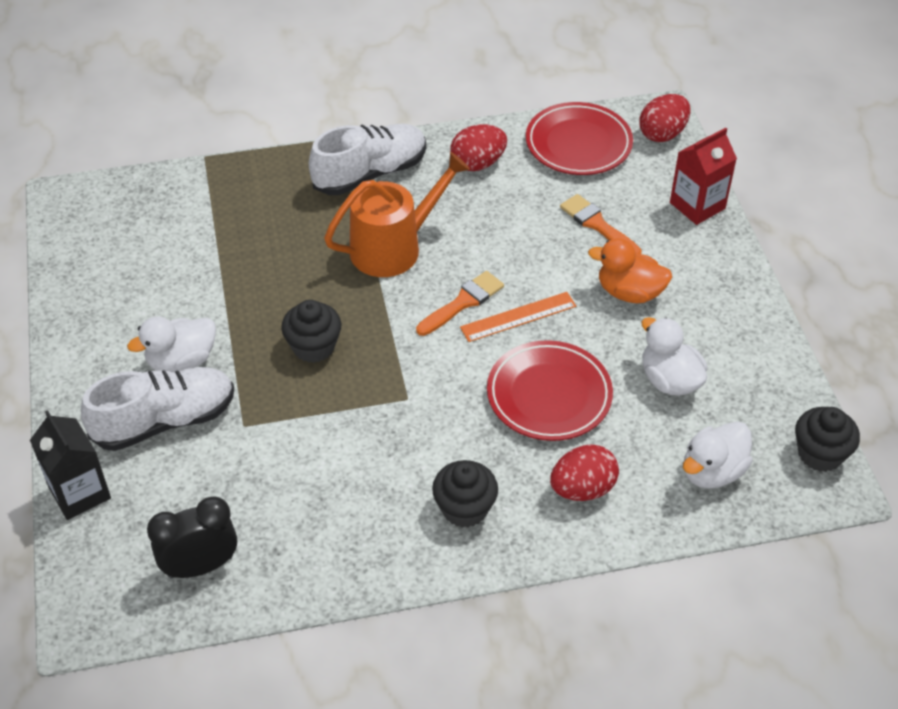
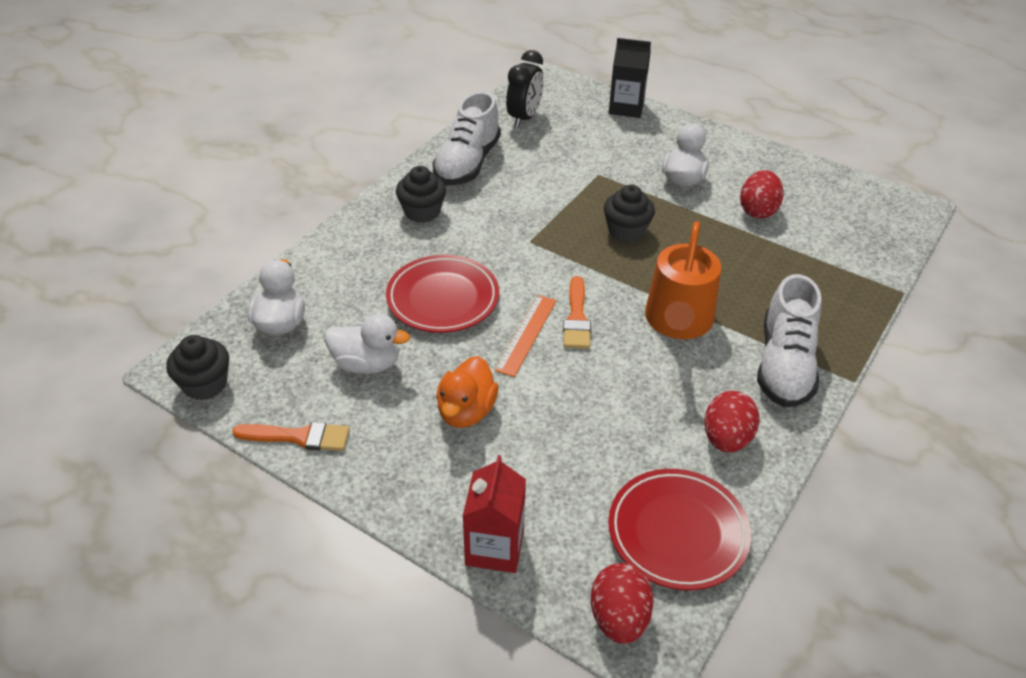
camera: 135 degrees right, 5 degrees down
(165, 421) = (640, 152): white shoe -> white shoe (467, 163)
(582, 489) = (361, 261): red egg -> red egg (758, 210)
(597, 225) = (559, 455): orange brush -> orange brush (299, 437)
(629, 292) = (466, 411): orange duck -> orange duck turned 135 degrees clockwise

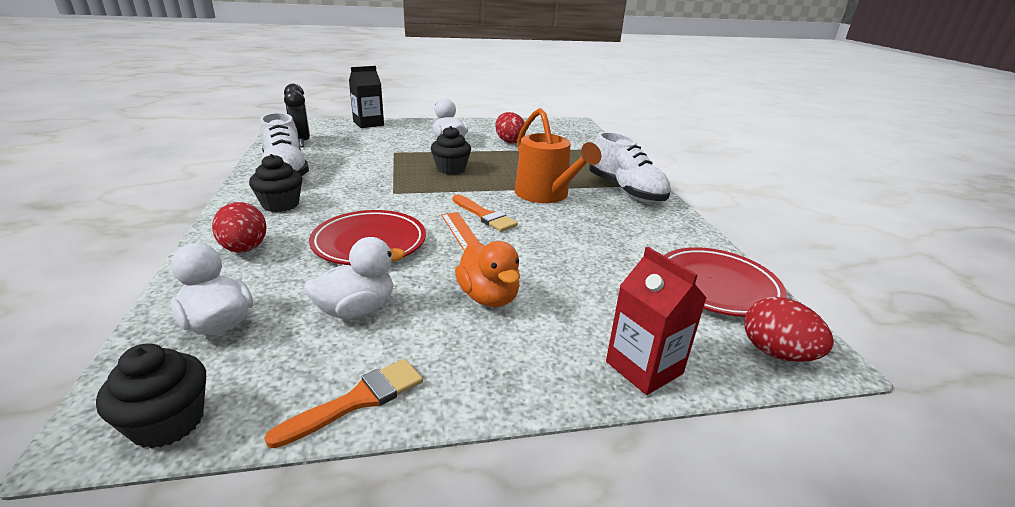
camera: 45 degrees left, 15 degrees down
(726, 439) = (657, 231): red egg -> red egg (245, 249)

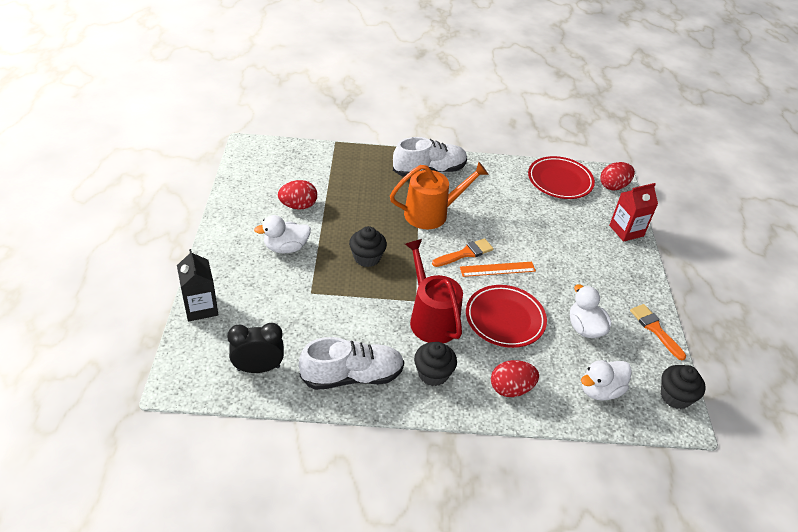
camera: 80 degrees left, 15 degrees up
(365, 201) = (431, 319): none -> red watering can
(488, 297) = (571, 271): orange duck -> none

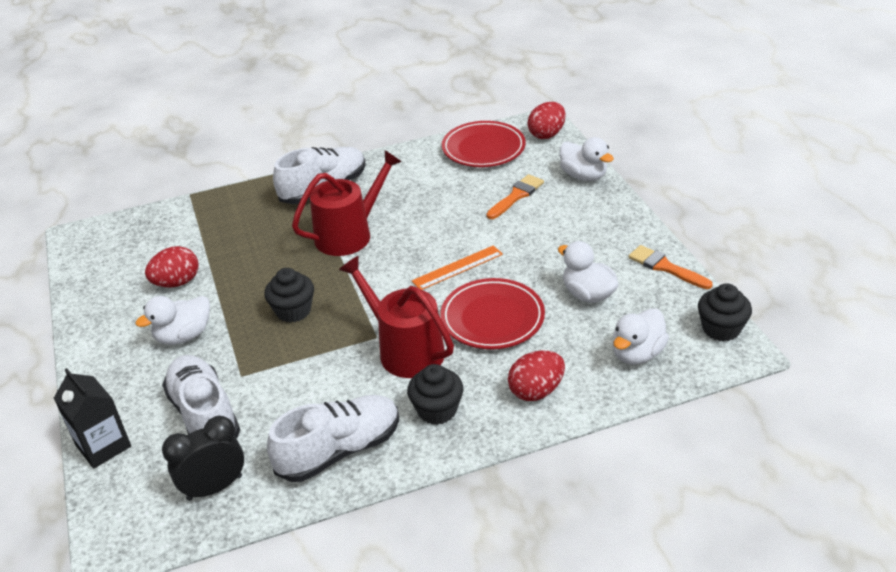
camera: 15 degrees left, 5 degrees down
(274, 312) = (204, 415): none -> white shoe
(431, 213) = (349, 234): orange watering can -> red watering can
(465, 253) = (411, 264): orange brush -> orange brush (516, 196)
(626, 231) = (583, 176): red carton -> white duck

